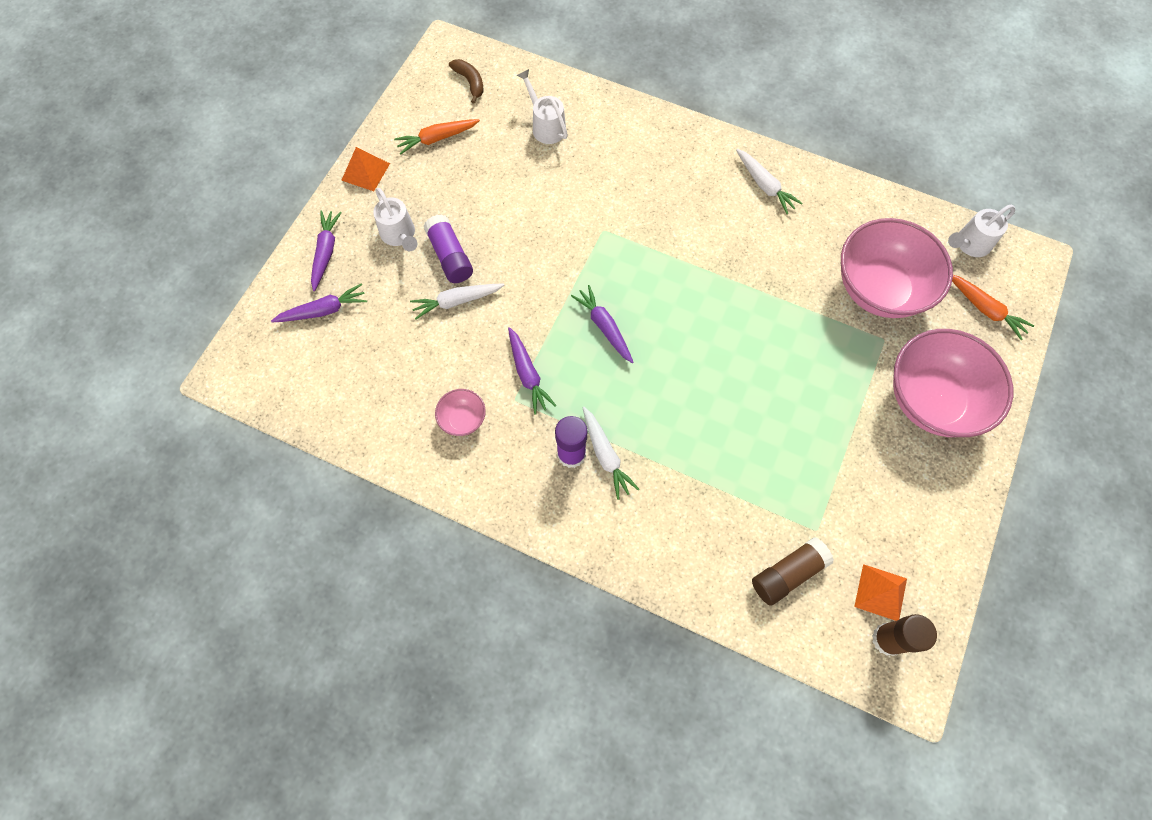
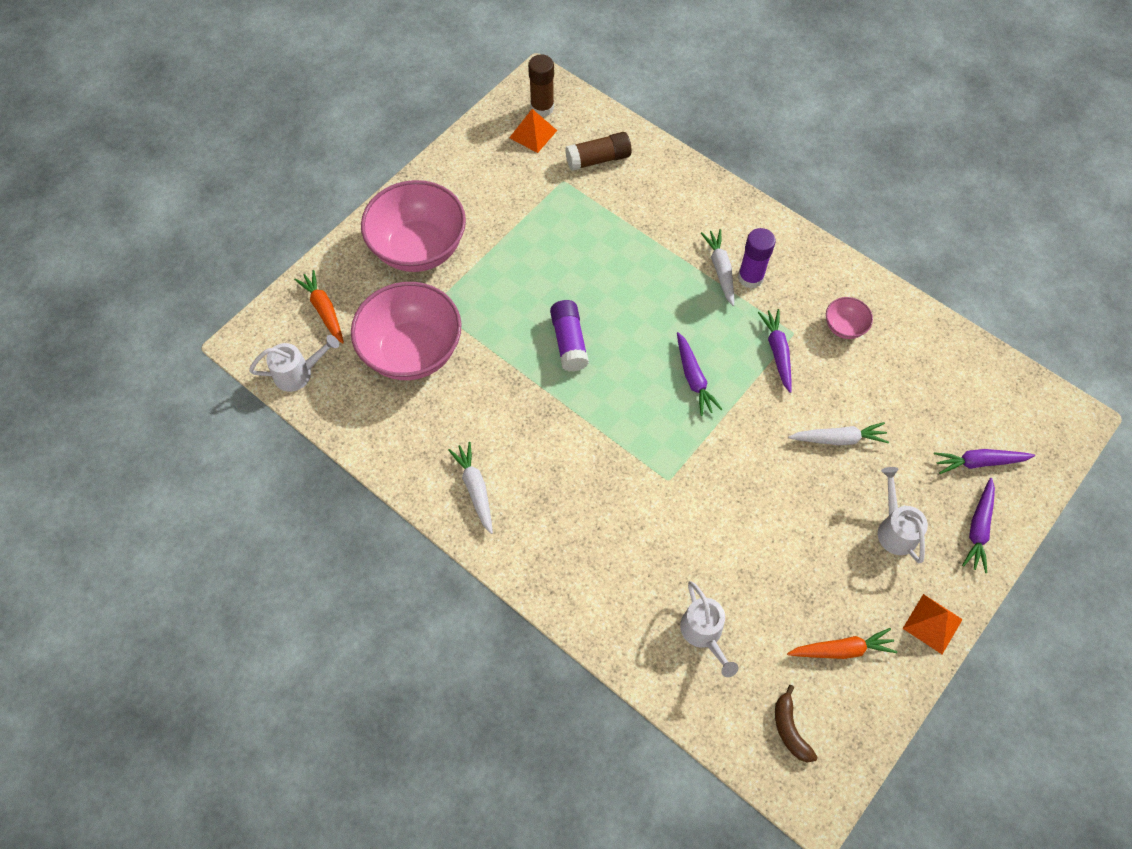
camera: 165 degrees left, 5 degrees down
(450, 256) = (840, 490): purple glue stick -> purple glue stick (569, 342)

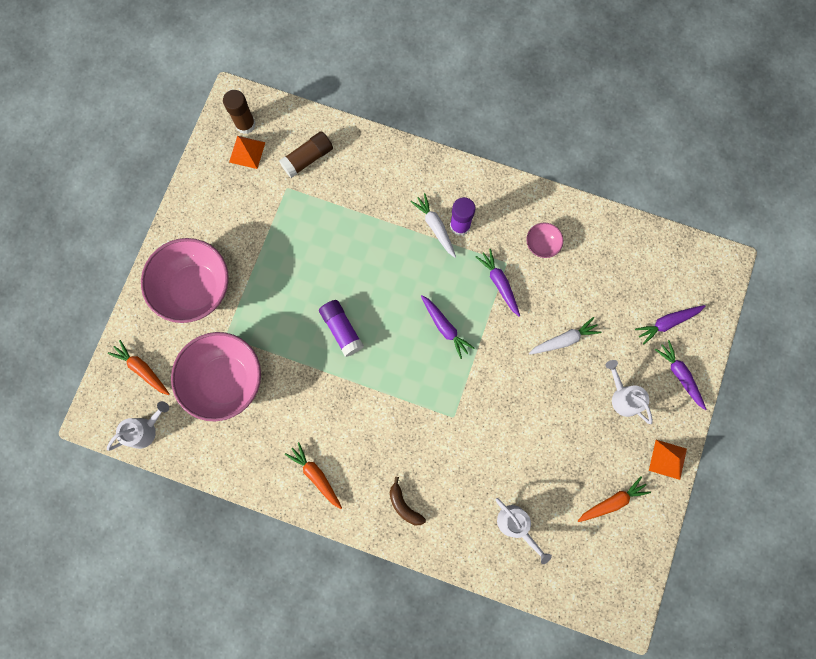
camera: 20 degrees left, 15 degrees up
(475, 489) = (316, 475): white carrot -> orange carrot
(790, 729) = (594, 572): brown banana -> brown banana (404, 505)
(978, 528) = (680, 375): purple carrot -> purple carrot turned 150 degrees clockwise

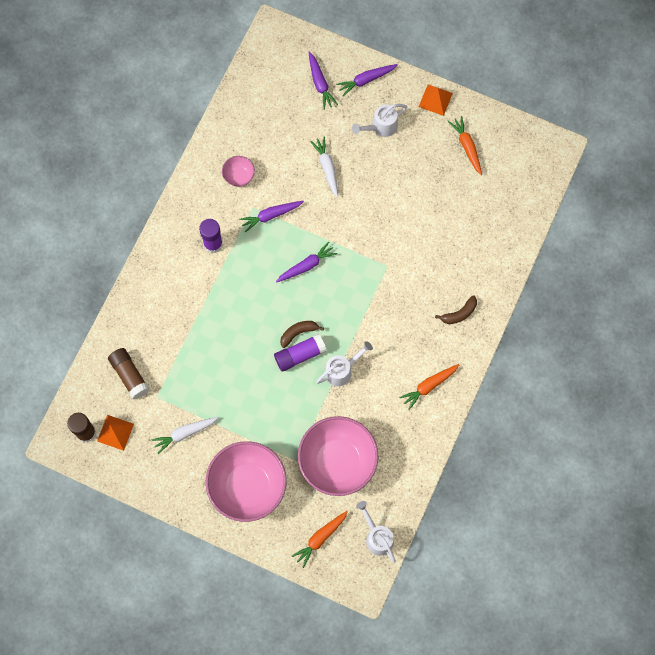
camera: 85 degrees left, 5 degrees down
(367, 325) = (298, 333): none -> brown banana
(435, 227) = (211, 265): white carrot -> white carrot (185, 433)
(516, 525) = (481, 224): white watering can -> white watering can (342, 370)

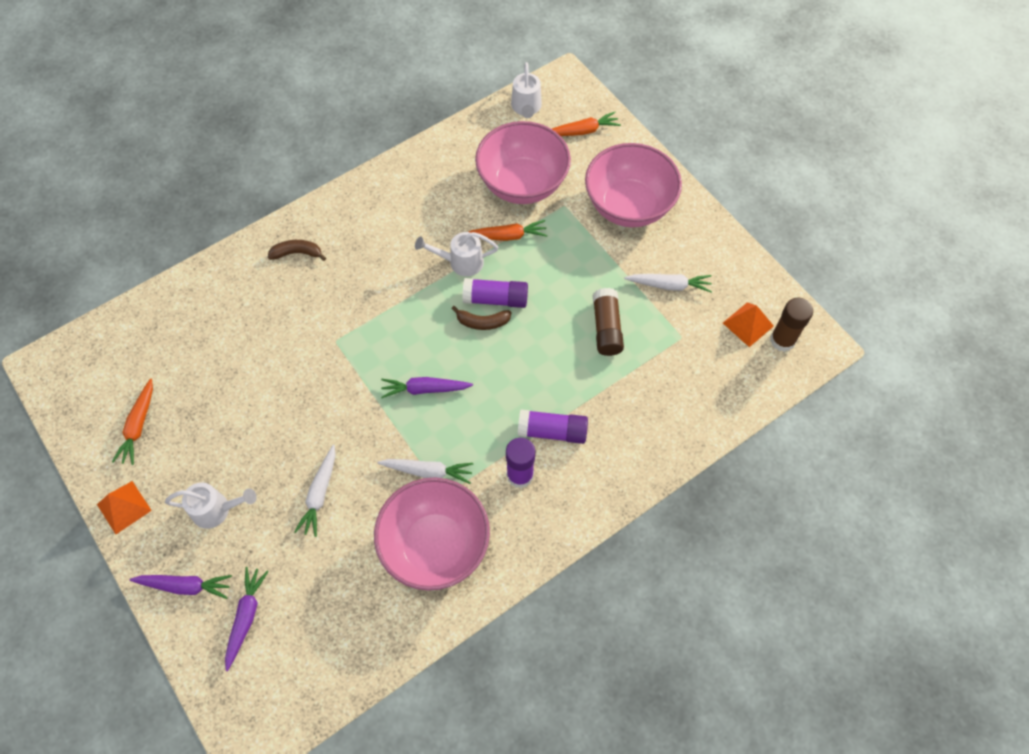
camera: 150 degrees left, 10 degrees down
(129, 375) = (702, 375): brown glue stick -> brown glue stick (606, 328)
(208, 282) = (552, 431): none -> purple glue stick
(239, 176) = (435, 546): pink bowl -> pink bowl, size x2.28
(271, 215) = (428, 471): purple carrot -> white carrot
(429, 386) = (381, 204): orange carrot -> orange carrot (506, 236)

